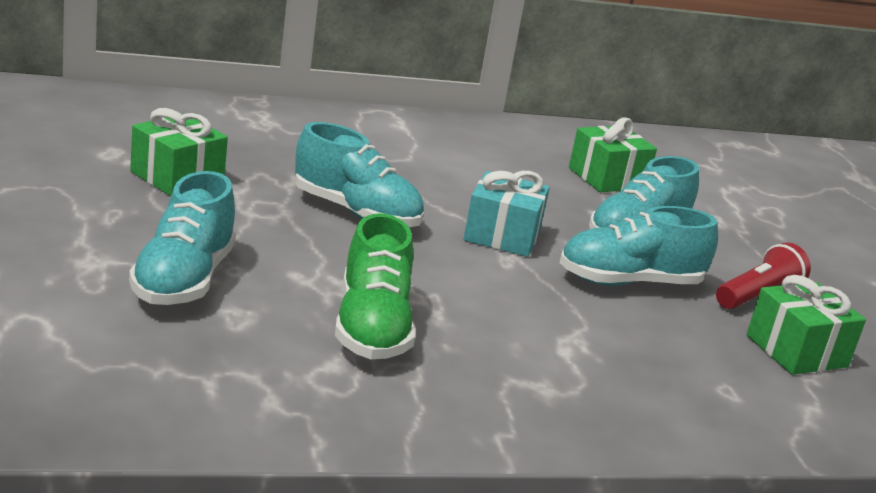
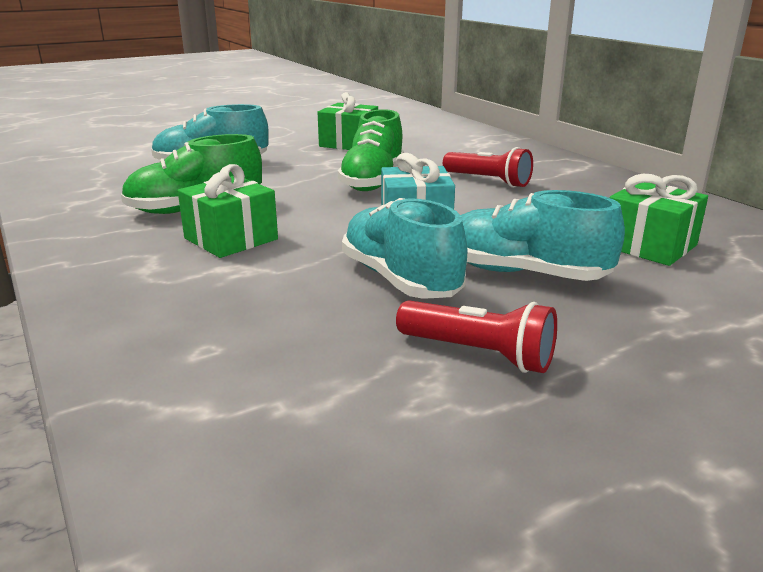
camera: 75 degrees right, 0 degrees up
(356, 213) = (373, 181): turquoise shoe -> green shoe
(406, 167) = (488, 181): none -> red flashlight
(796, 351) = (350, 391): green gift -> green gift (231, 239)

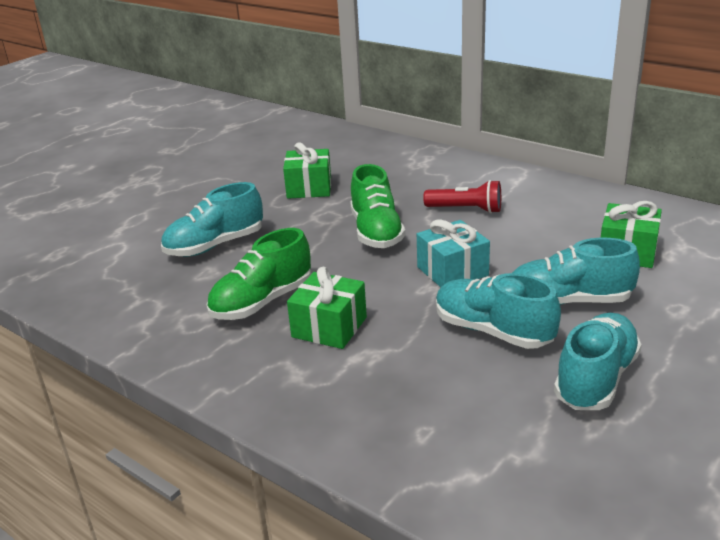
camera: 20 degrees left, 5 degrees up
(479, 354) = (595, 379): red flashlight -> turquoise shoe

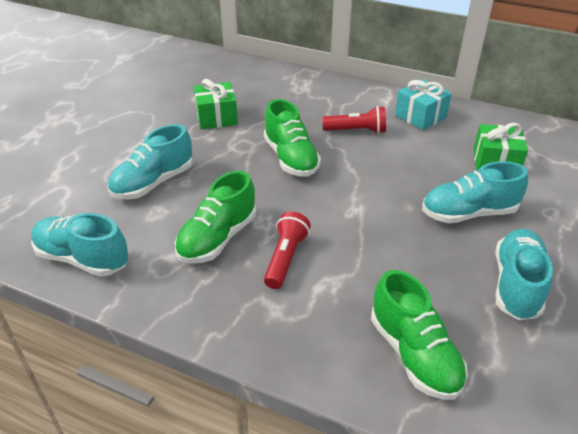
camera: 15 degrees left, 10 degrees up
(329, 327) = (286, 258): green gift -> red flashlight
(437, 433) = (414, 354): none -> green shoe
(452, 271) = (367, 192): turquoise gift -> turquoise gift (420, 116)
(493, 331) = (421, 248): turquoise shoe -> turquoise shoe (83, 258)

